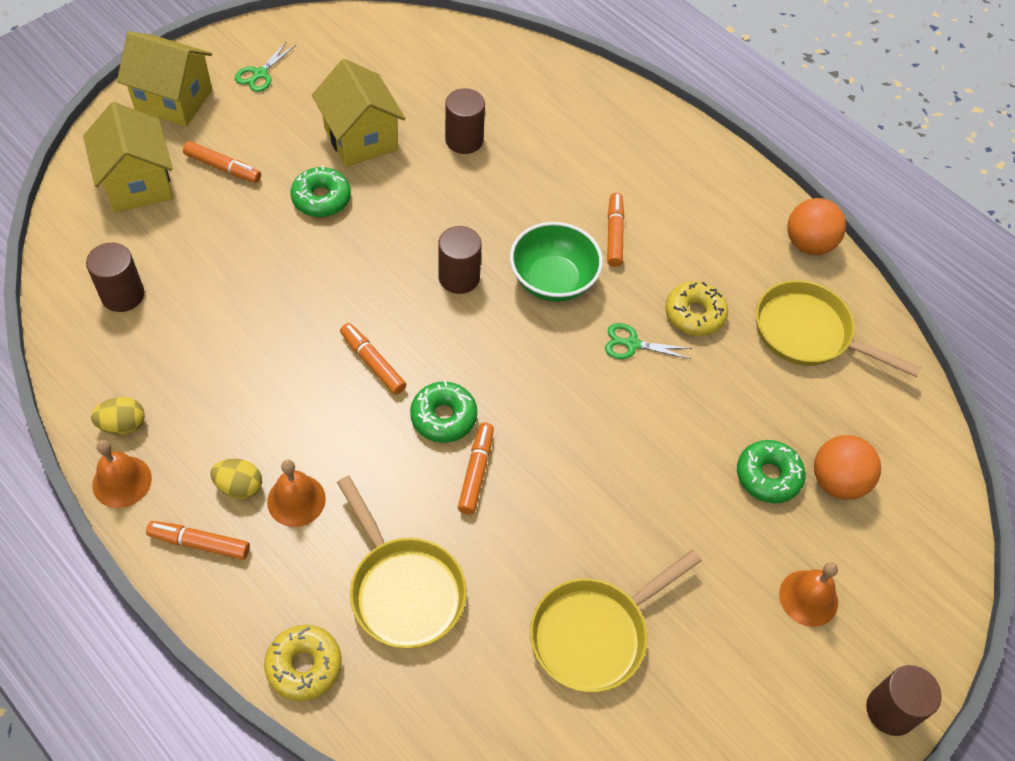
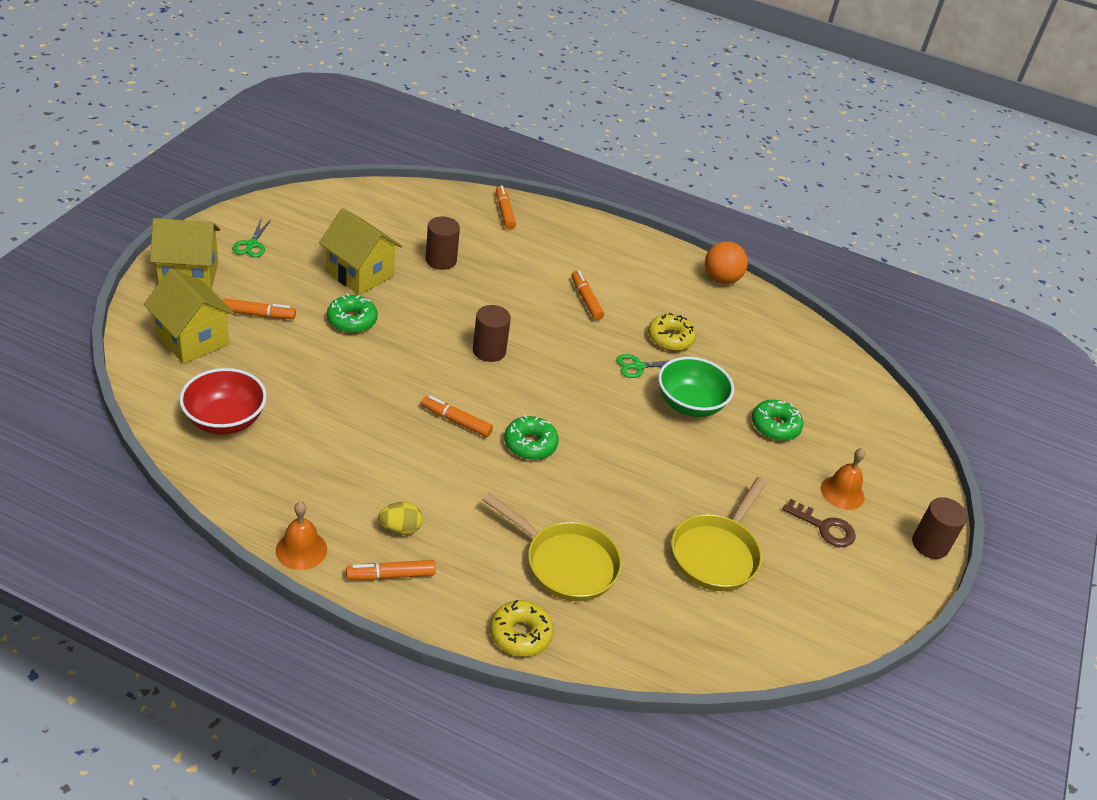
camera: 25 degrees left, 15 degrees down
(123, 295) = (225, 420): brown cylinder -> red bowl
(123, 425) = (279, 510): yellow egg -> none
(296, 500) = (450, 526): orange bell -> none
(476, 472) = (574, 473): orange marker -> orange marker (504, 212)
(553, 280) = (559, 338): green bowl -> green bowl (689, 404)
(757, 641) = (824, 527): none -> brown key
(808, 333) = (752, 333): yellow pan -> none
(837, 481) = (821, 418): orange ball -> none

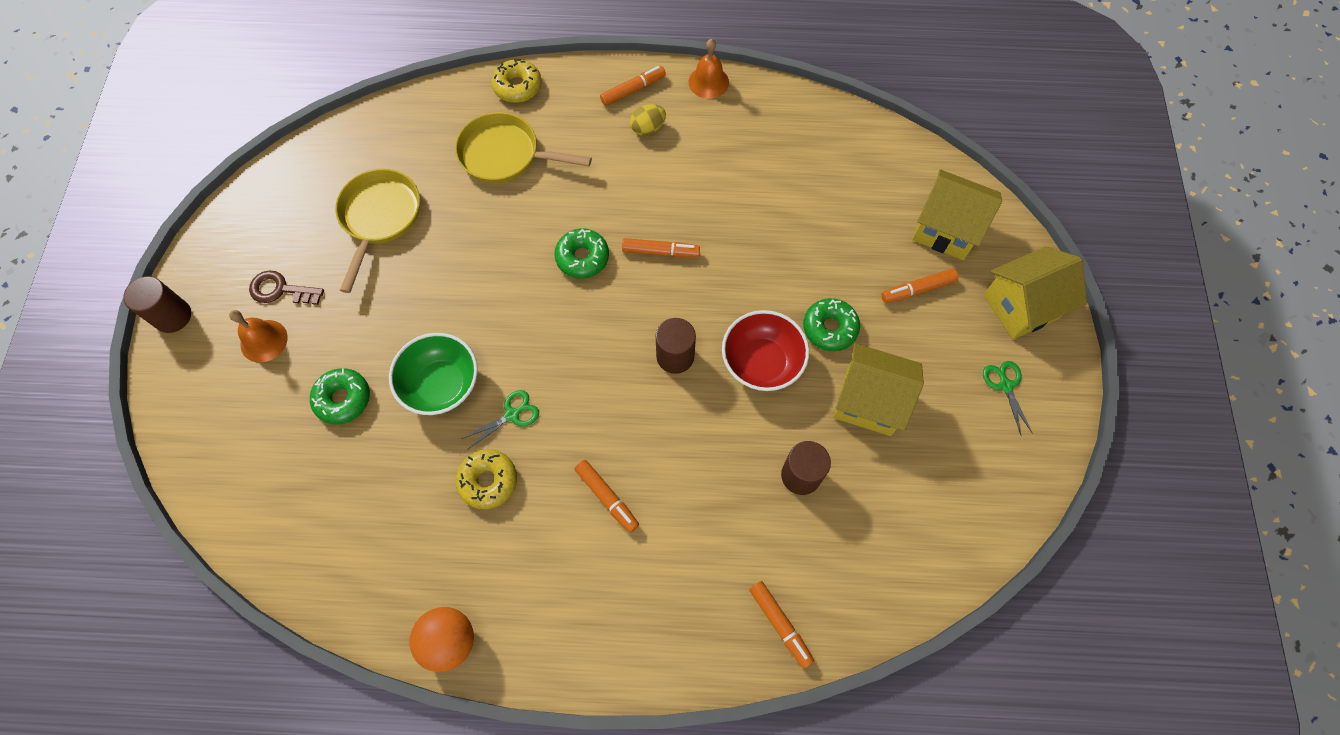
camera: 165 degrees right, 25 degrees up
(225, 420) = (848, 161): red bowl -> red bowl (762, 362)

